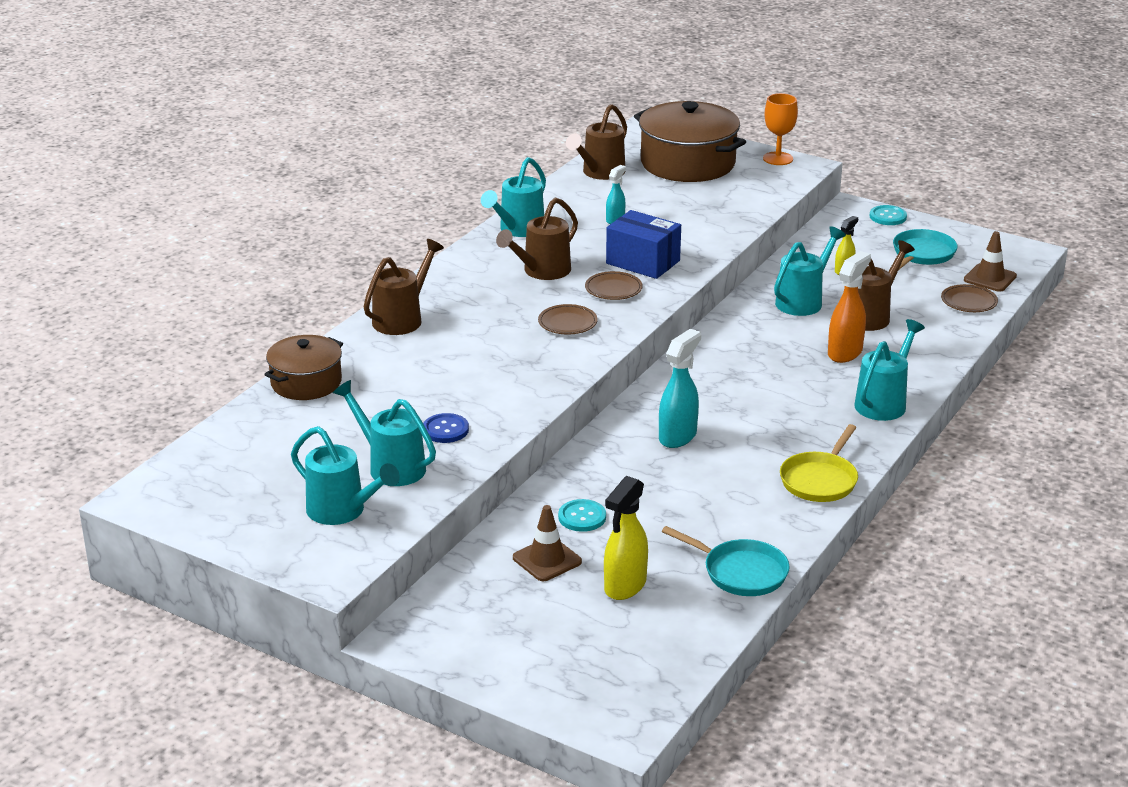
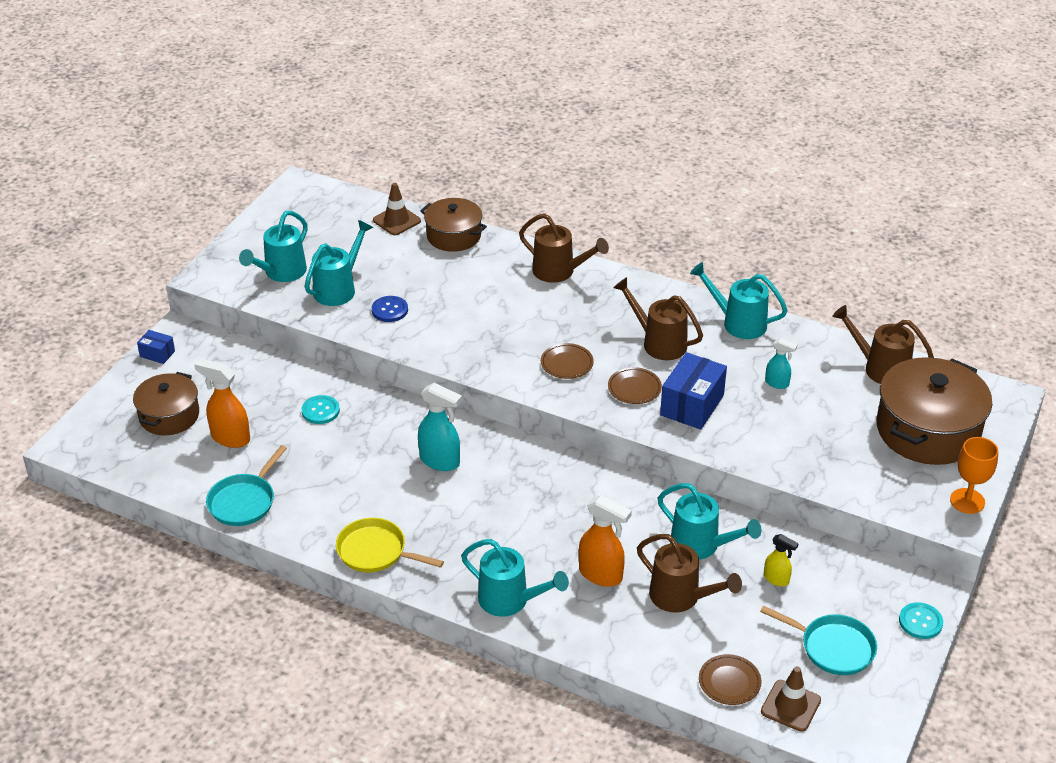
camera: 85 degrees right, 10 degrees up
(441, 656) = (157, 354): none -> blue box
(547, 560) = (265, 396): brown traffic cone -> brown traffic cone (396, 220)
(575, 639) = (169, 415): none -> brown pot
(624, 586) = (230, 438): yellow spray bottle -> orange spray bottle

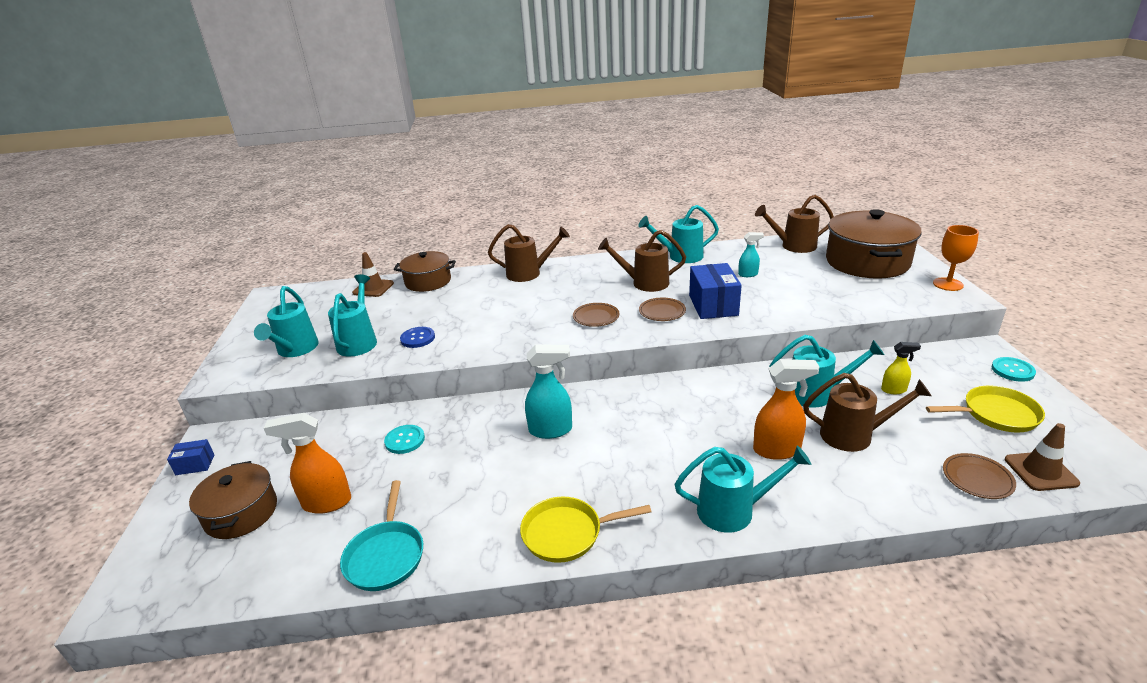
camera: 30 degrees left, 10 degrees down
(833, 647) = (996, 414): turquoise pan -> yellow pan

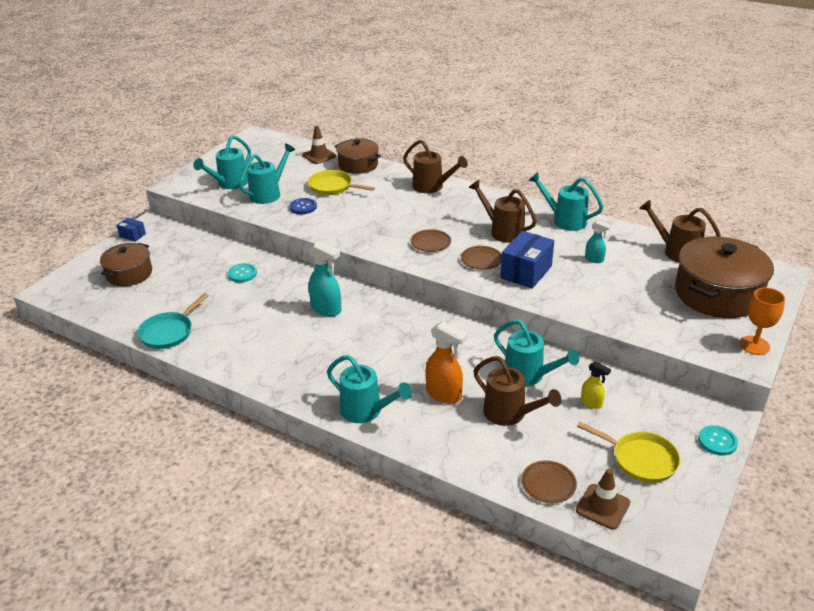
camera: 35 degrees right, 5 degrees up
(326, 503) = (170, 289): orange spray bottle -> none
(567, 533) = (263, 371): yellow pan -> yellow pan (333, 187)

